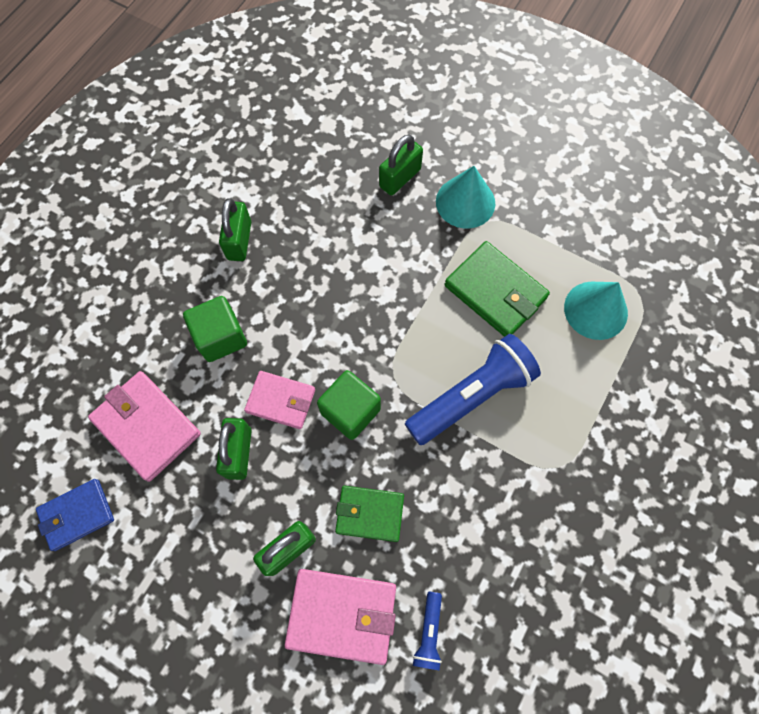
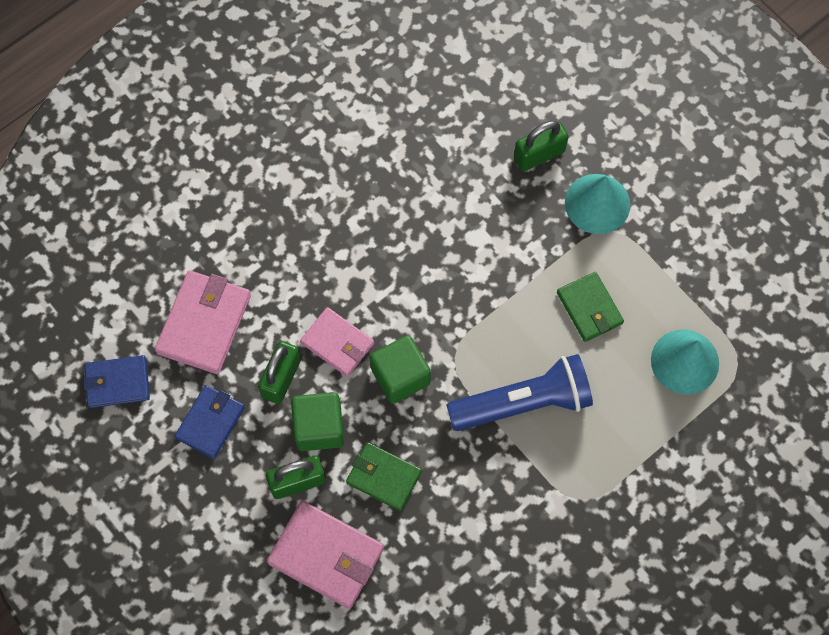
camera: 20 degrees right, 0 degrees up
(147, 426) = (204, 324): pink wallet -> pink wallet turned 45 degrees clockwise
(183, 521) = (210, 422): none -> blue wallet
(221, 337) = (300, 261): green cube -> green cube (319, 427)
(239, 241) = (351, 168): green padlock -> none
(429, 632) = (398, 599): blue flashlight -> none
(495, 292) = (589, 308): green wallet -> green wallet, size x0.66

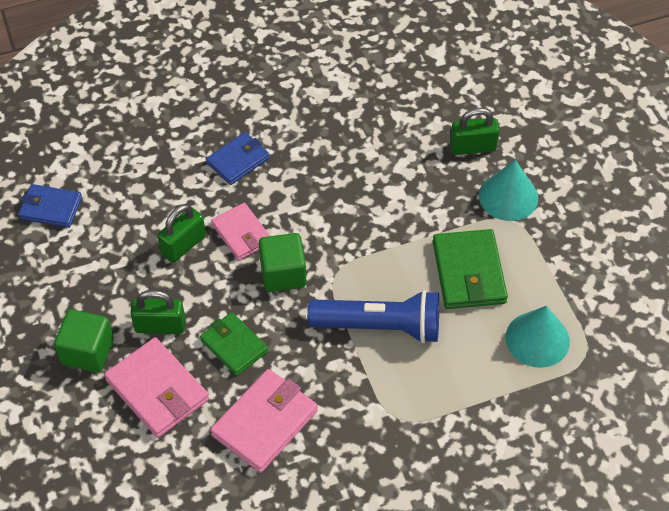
camera: 20 degrees right, 15 degrees down
(204, 324) = (140, 187): pink wallet -> pink wallet (265, 423)
(210, 422) = (110, 259): blue wallet -> blue wallet (238, 161)
(319, 427) = (197, 291): green cube -> green cube (87, 352)
(589, 308) = (468, 272): green wallet -> green wallet, size x1.51

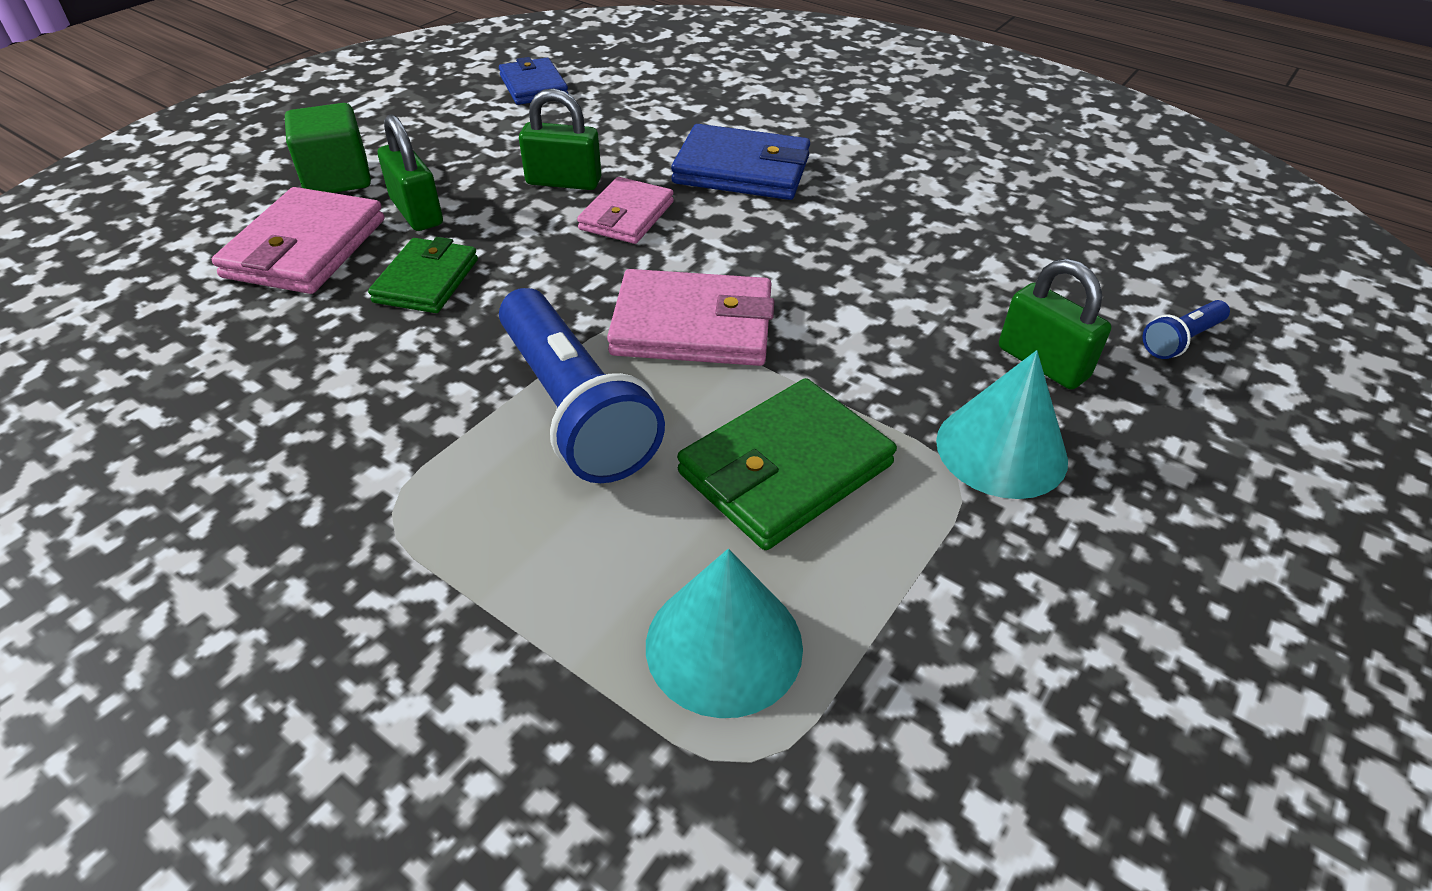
camera: 55 degrees right, 10 degrees down
(238, 161) = (741, 170): blue wallet -> blue wallet, size x1.51
(265, 423) = (298, 362): pink wallet -> pink wallet (692, 326)
(283, 274) = (591, 274): green cube -> none
(494, 91) = (1180, 340): none -> blue flashlight

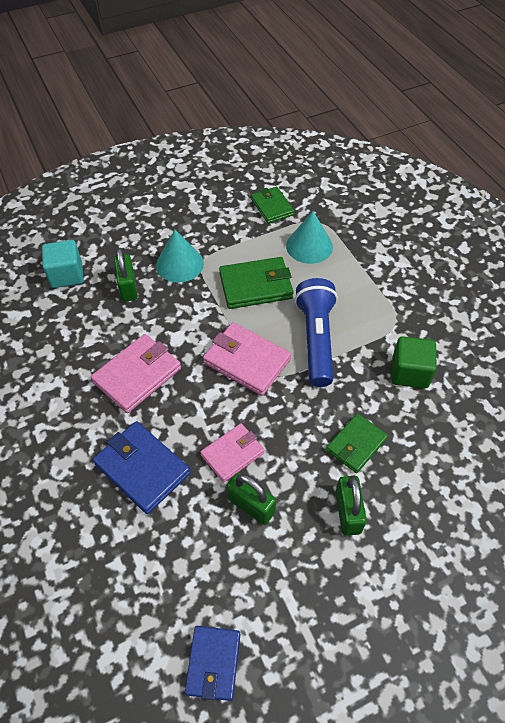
camera: 150 degrees left, 10 degrees up
(305, 248) = (416, 503): pink wallet -> pink wallet (137, 375)
(337, 178) = (391, 578): green cube -> green cube (409, 372)
(940, 750) = (272, 207): none -> green wallet
(1180, 340) = (67, 275): blue flashlight -> turquoise cube

